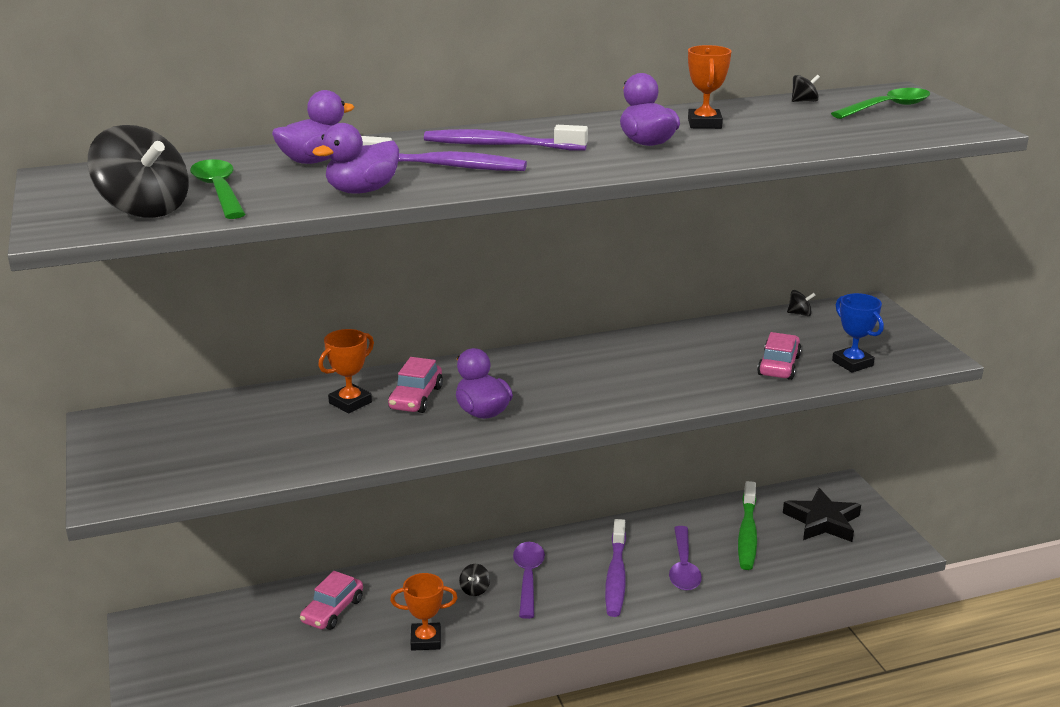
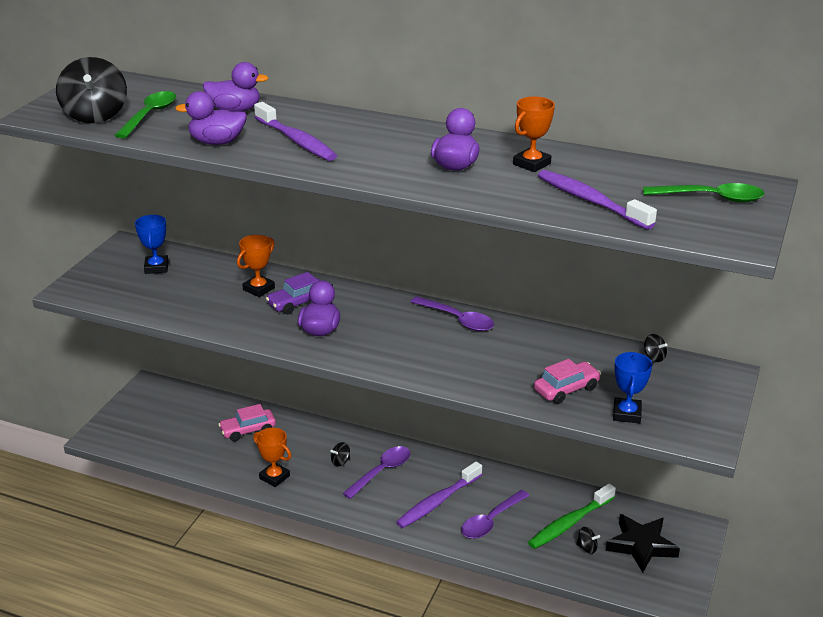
camera: 40 degrees right, 5 degrees up
(188, 430) = (156, 267): none -> blue trophy
(350, 402) = (258, 289): orange trophy -> orange trophy turned 45 degrees counterclockwise
(416, 398) = (298, 303): pink car -> purple car
(500, 145) = (359, 135): purple toothbrush -> purple toothbrush (590, 201)
(597, 350) = (458, 320): none -> purple spoon
(804, 101) = (654, 169): black spinning top -> black spinning top (587, 548)

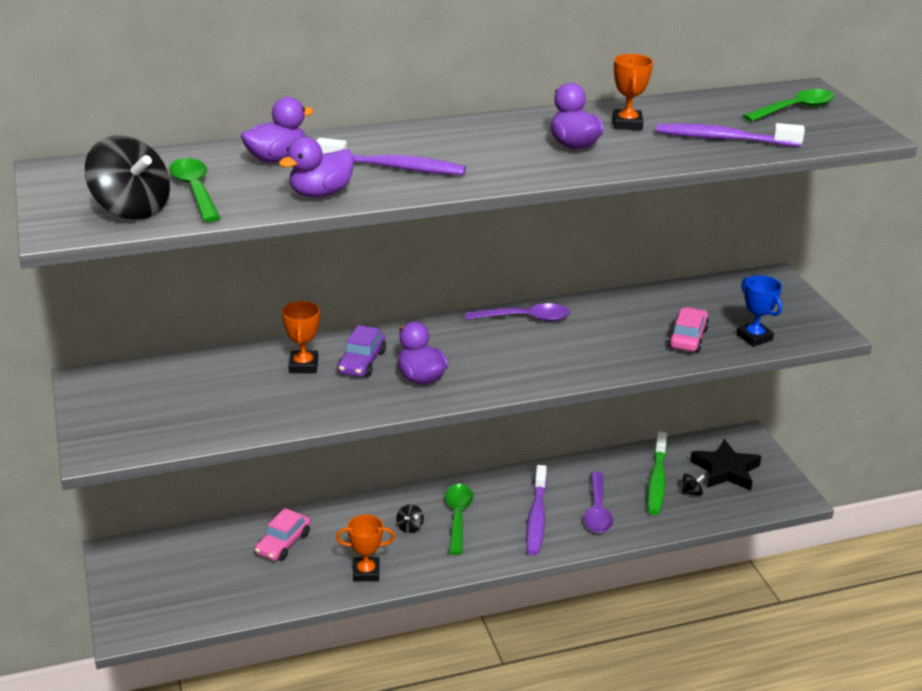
camera: 40 degrees left, 0 degrees up
(156, 267) = (160, 389): blue trophy -> none
(381, 472) = (457, 517): purple spoon -> green spoon
(654, 357) = (711, 285): black spinning top -> none

